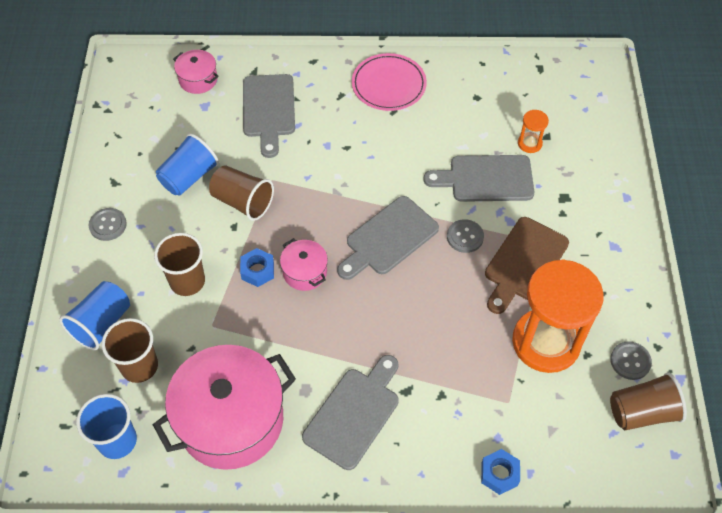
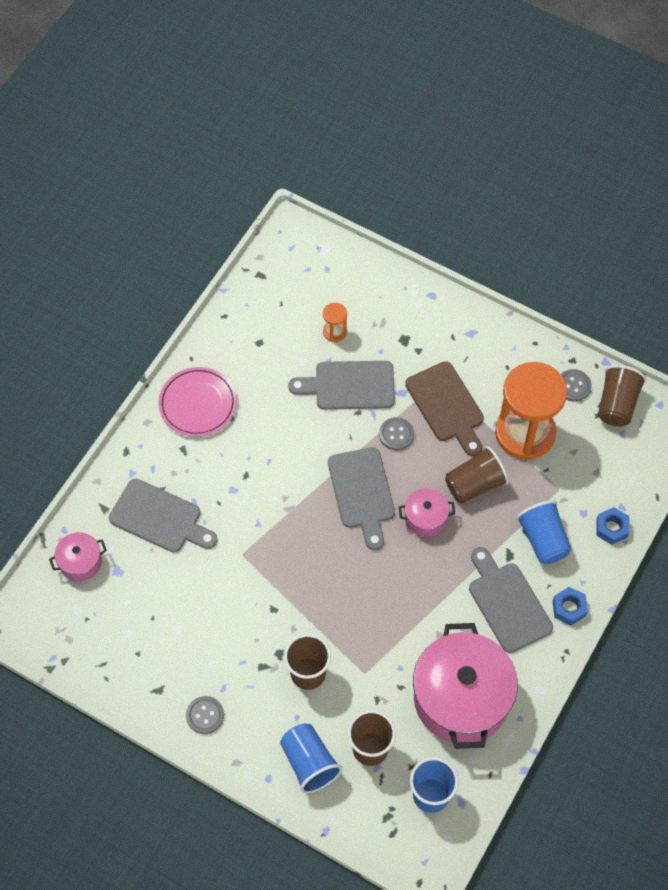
camera: 60 degrees left, 5 degrees up
(189, 177) = (194, 622): blue cup -> blue cup (543, 540)
(242, 202) = (251, 589): brown cup -> brown cup (474, 484)
(257, 271) = (331, 611): blue nut -> blue nut (569, 608)
(305, 272) = (356, 574): pink pot -> pink pot (425, 518)
(486, 179) = (349, 386): grey cutting board -> grey cutting board turned 60 degrees clockwise

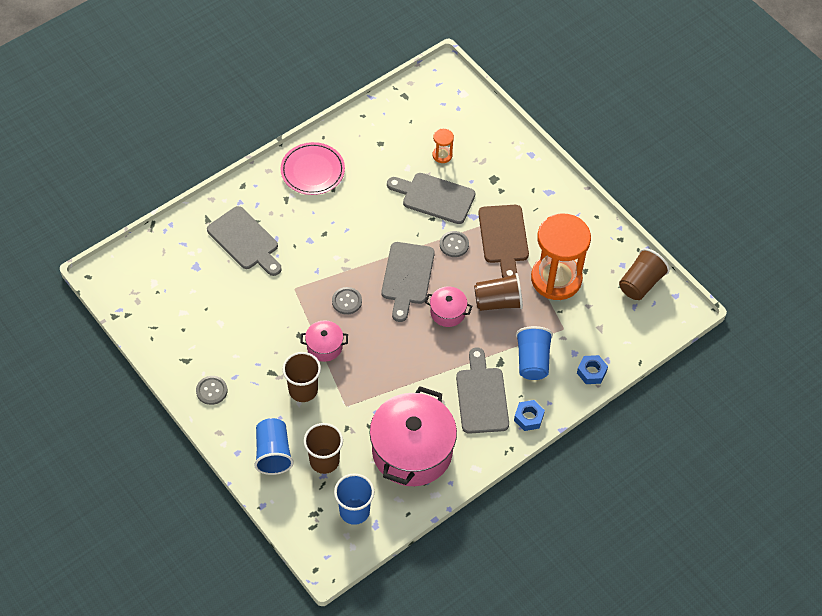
camera: 20 degrees right, 5 degrees down
(80, 562) = (172, 251): pink pot -> pink pot (324, 346)
(573, 386) = (612, 258): grey button -> grey button (347, 301)

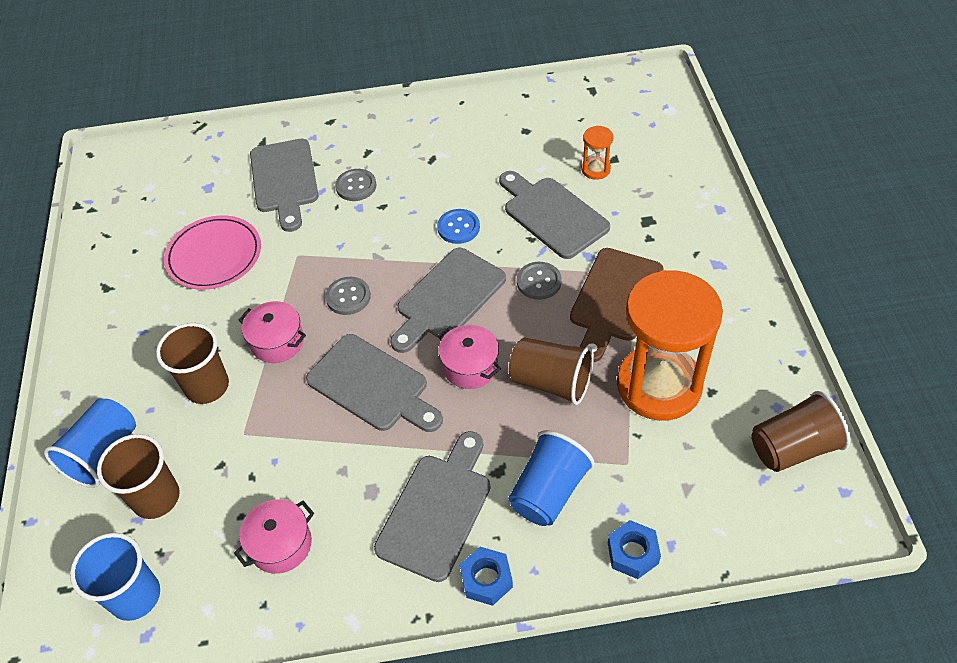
camera: 35 degrees right, 5 degrees down
(211, 391) = (102, 337): grey button -> grey button (356, 186)
(312, 171) = (421, 133): pink plate -> pink plate (214, 256)
(383, 229) = (458, 227): none -> blue button
(400, 347) = (372, 385): none -> grey cutting board
(412, 451) = (281, 544): pink pot -> pink pot, size x0.46

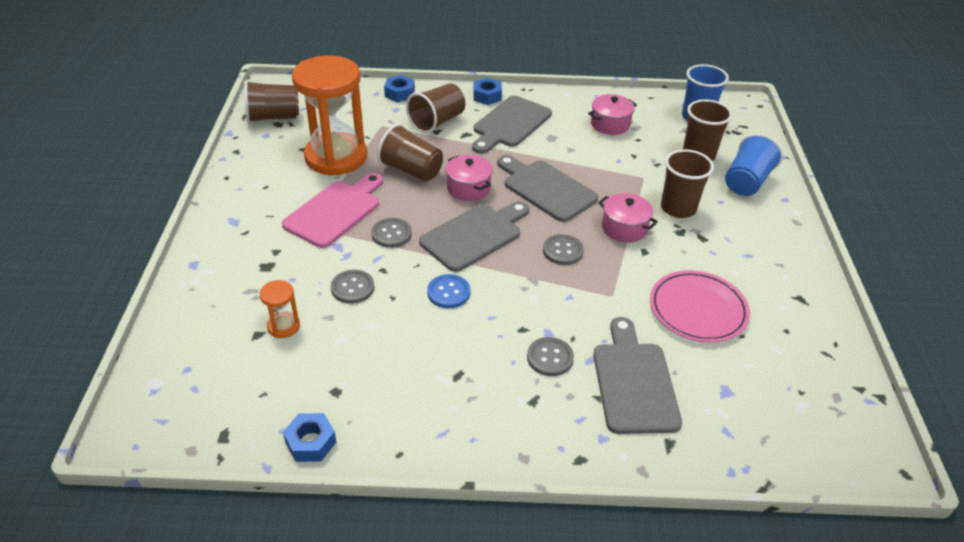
camera: 175 degrees left, 10 degrees down
(527, 97) = (311, 442): none -> blue nut
(548, 491) = (437, 121): blue cup -> brown cup
(552, 215) = (352, 288): grey cutting board -> grey button
(614, 299) = (335, 211): brown cutting board -> pink cutting board

